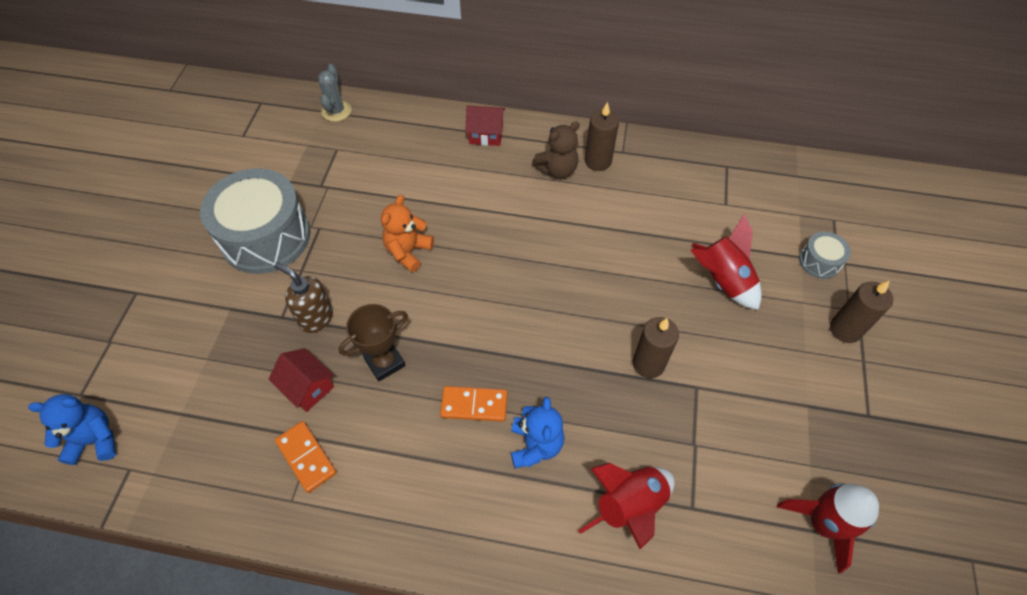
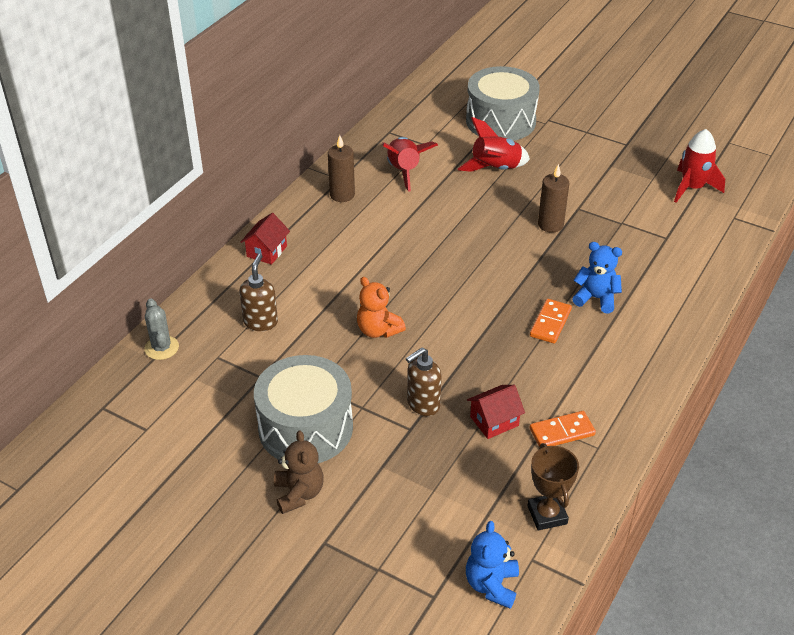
camera: 70 degrees left, 15 degrees down
(336, 111) = (161, 348): grey cactus -> grey cactus turned 45 degrees clockwise
(385, 362) = (489, 367): brown trophy -> brown trophy (547, 515)
(389, 162) = (261, 322): none -> brown soap dispenser
(557, 170) = (337, 219): brown teddy bear -> brown teddy bear (299, 493)
(629, 506) = (657, 265): red rocket -> red rocket (404, 171)
(819, 262) = (500, 121): grey drum -> grey drum, size x2.24
(845, 329) = (560, 130): brown candle -> none

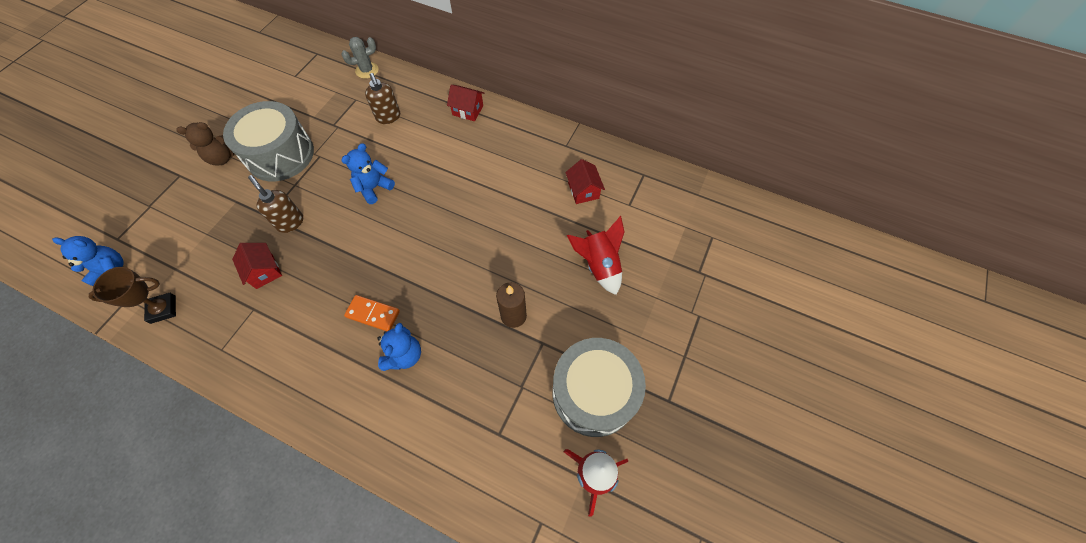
camera: 85 degrees right, 20 degrees up
(261, 322) = (388, 117): brown soap dispenser -> brown soap dispenser turned 60 degrees clockwise
(342, 195) = (543, 149): brown candle -> none
(378, 330) = (374, 188): orange teddy bear -> blue teddy bear
(404, 171) = (583, 190): red rocket -> red house
(500, 121) = (684, 268): grey drum -> grey drum (594, 393)
(562, 432) = (243, 321): orange domino -> none

